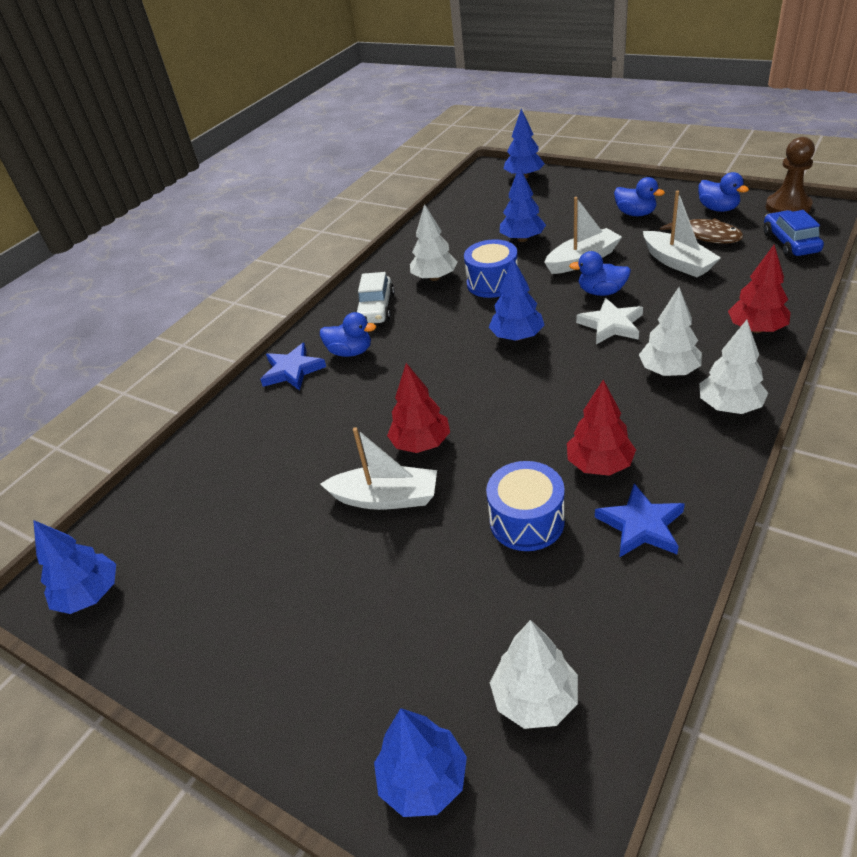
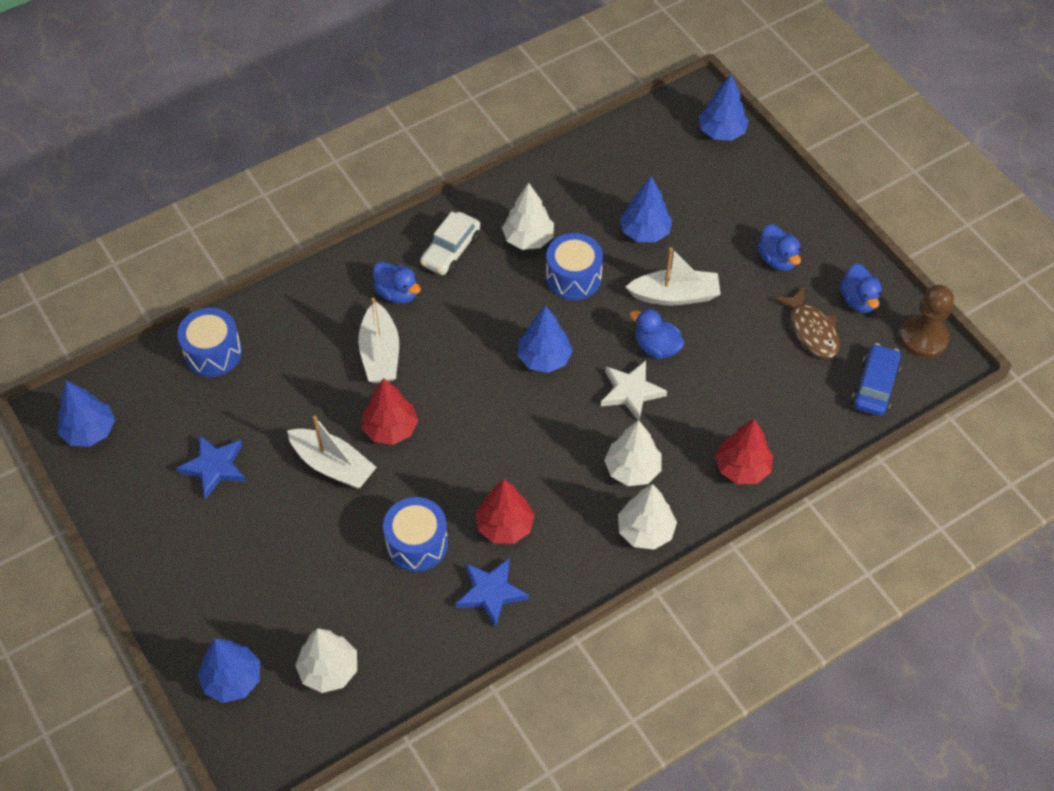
camera: 20 degrees right, 15 degrees up
(198, 466) = (213, 352): none -> blue drum
(292, 370) = (337, 287): blue star -> blue star (214, 467)
(677, 262) = (753, 350): white boat -> white boat (380, 353)

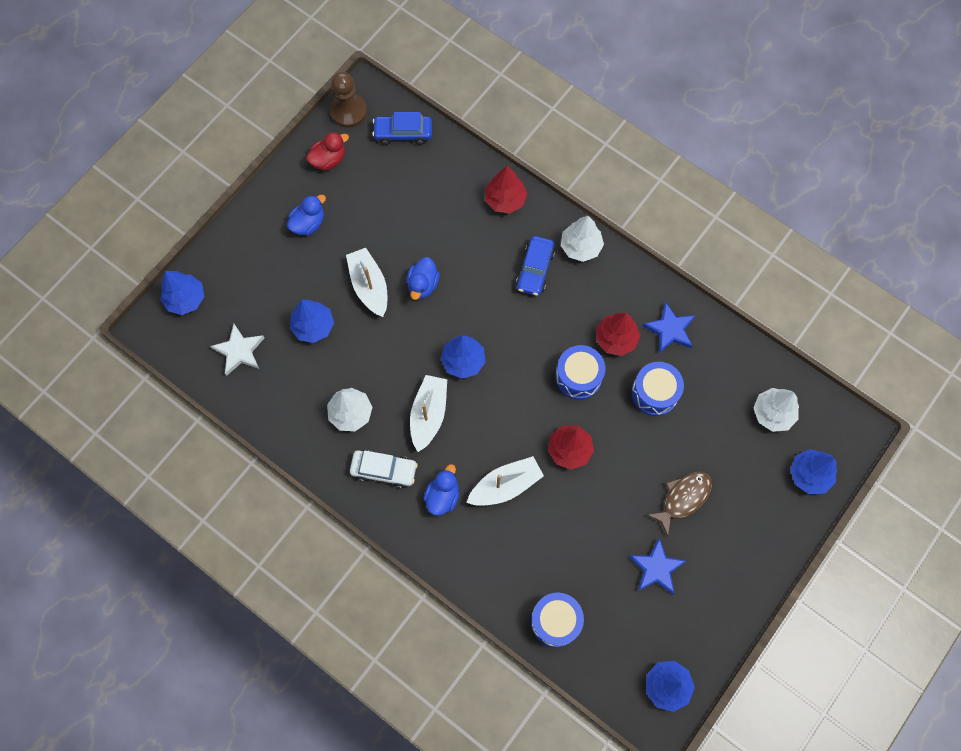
camera: 110 degrees left, 15 degrees up
(333, 465) = (617, 479): white boat -> white boat (428, 415)
(573, 277) = (378, 365): blue drum -> blue drum (578, 377)
(631, 392) = (469, 290): white star -> white star (239, 351)
(632, 469) = (535, 269): white tree -> blue car
(812, 330) = (368, 184): brown fish -> brown fish (683, 498)
(858, 300) = (328, 160): blue duck -> red duck

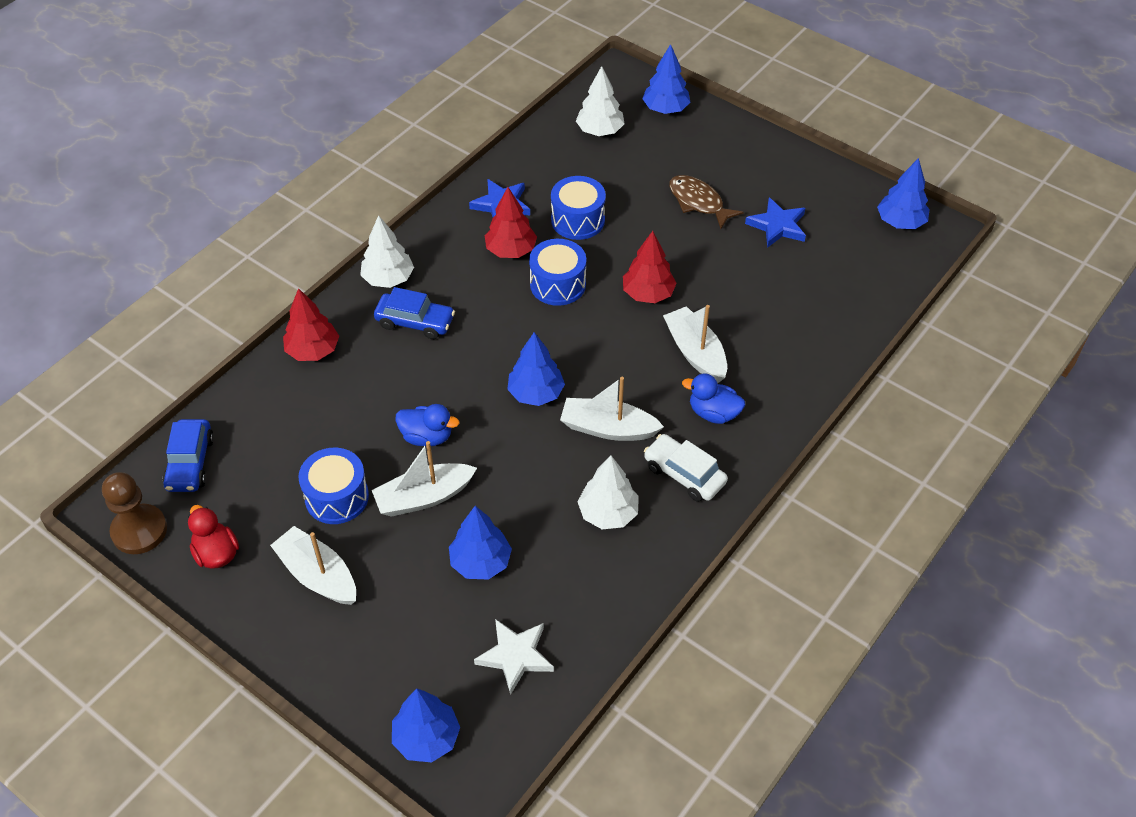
camera: 90 degrees left, 20 degrees down
(308, 223) = (318, 575): blue duck -> white boat
(384, 470) = (684, 474): white car -> white car turned 60 degrees counterclockwise
(555, 621) = (848, 309): blue drum -> blue drum (337, 497)

